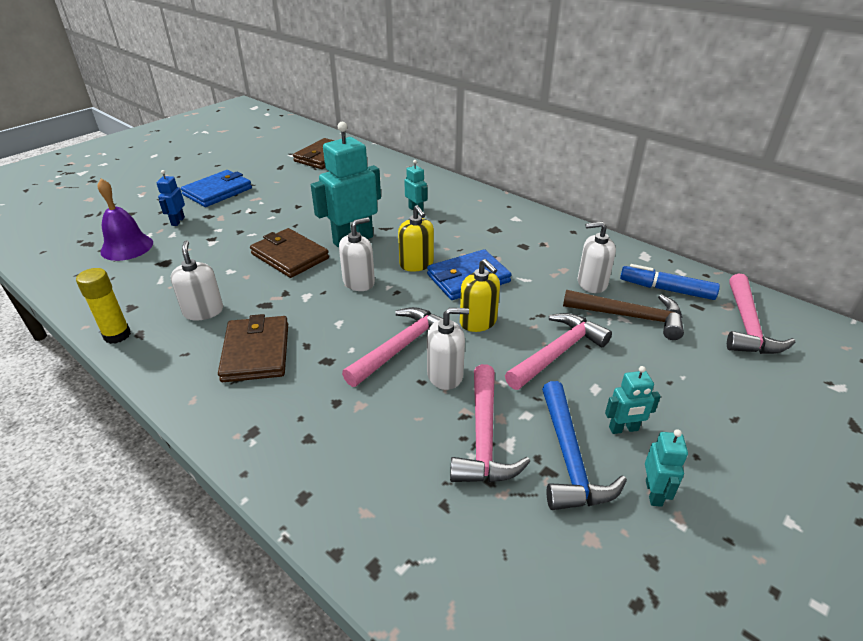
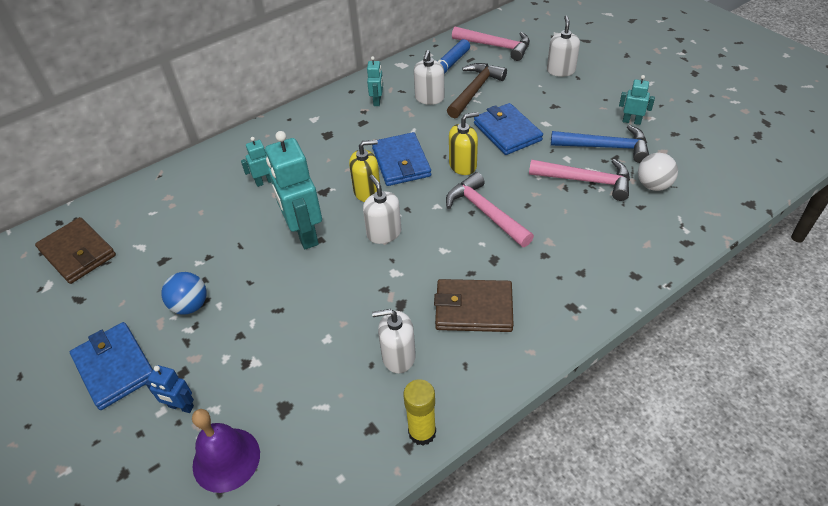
camera: 75 degrees left, 10 degrees up
(271, 206) = (190, 305): none -> blue ball
(290, 256) = (316, 286): brown wallet -> none
(445, 375) = (522, 191): white soap dispenser -> white soap dispenser (560, 70)
(498, 522) = (653, 185): none -> white ball
(558, 352) = (507, 132): pink hammer -> blue wallet
(623, 429) = (583, 120): turquoise robot -> turquoise robot (377, 101)

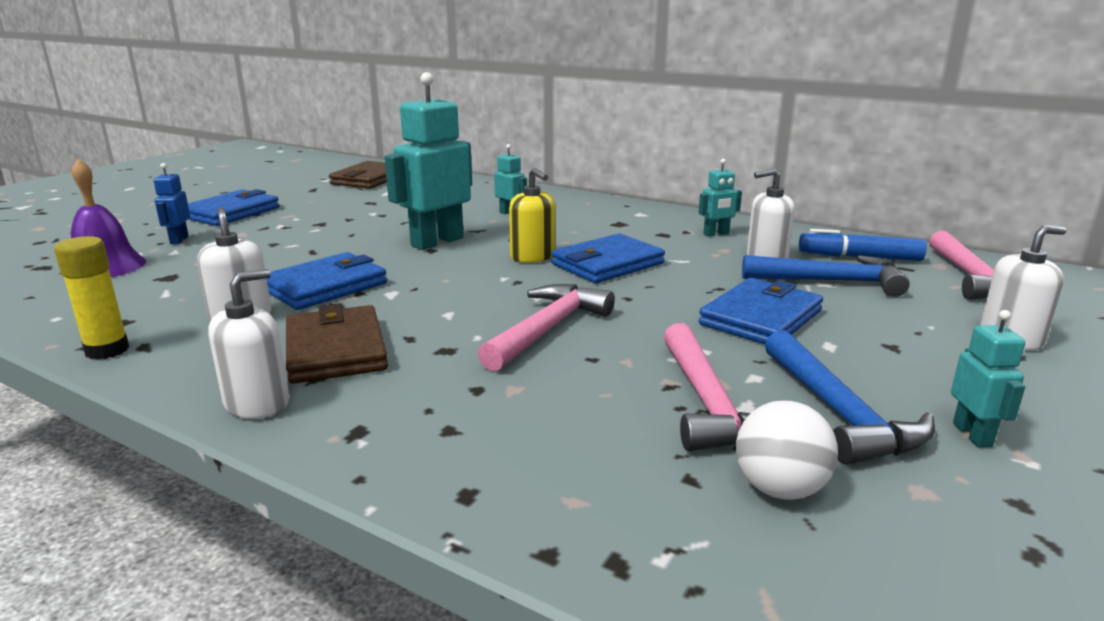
camera: 65 degrees right, 25 degrees down
(190, 305) = (312, 220): blue ball -> none
(363, 306) = (325, 286): none -> blue wallet
(384, 233) = (461, 276): white soap dispenser -> white soap dispenser (257, 403)
(463, 165) = (641, 299): yellow soap dispenser -> none
(475, 90) = (831, 282): brown hammer -> blue hammer

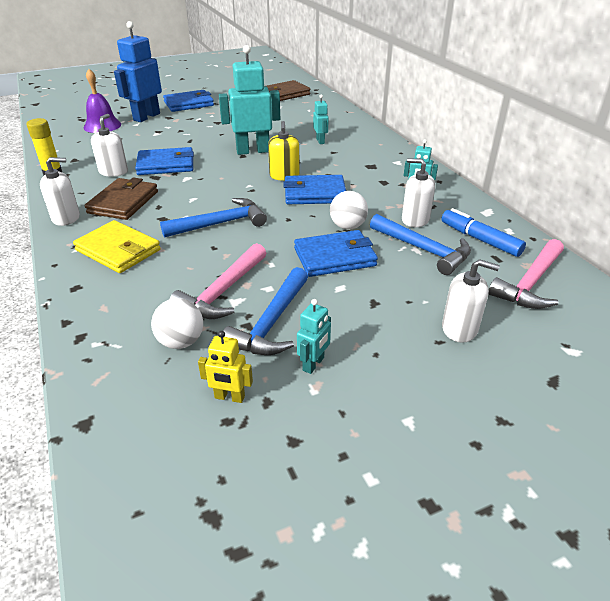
camera: 35 degrees right, 15 degrees up
(179, 240) = (146, 117): blue robot -> blue robot, size x2.08
(447, 413) = (118, 250): none -> yellow wallet
(548, 329) = (220, 223): pink hammer -> blue hammer
(712, 284) = (347, 226): none -> white ball
(976, 523) = (229, 397): none -> yellow robot

